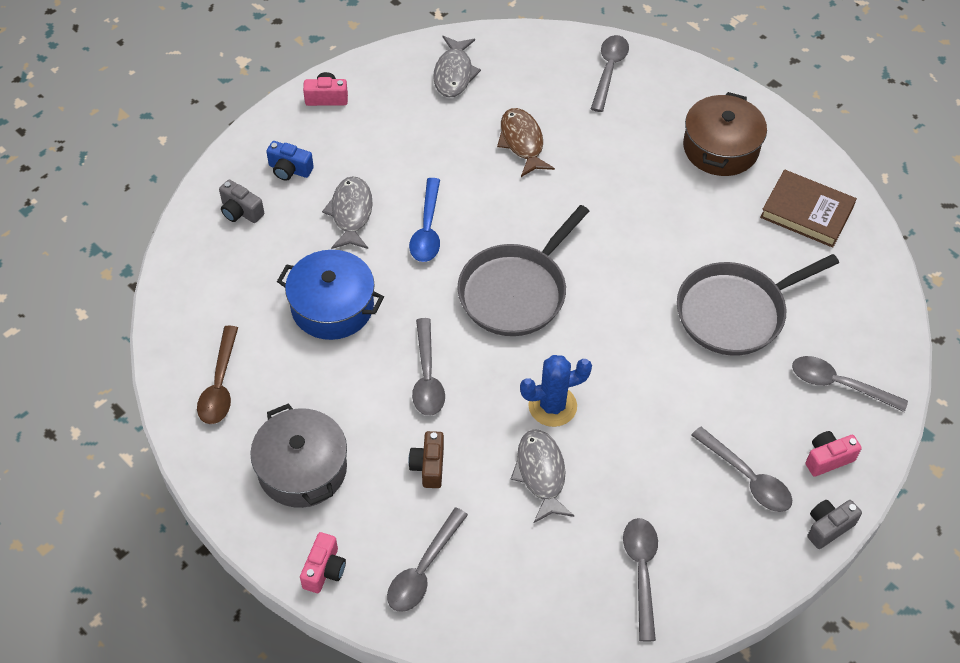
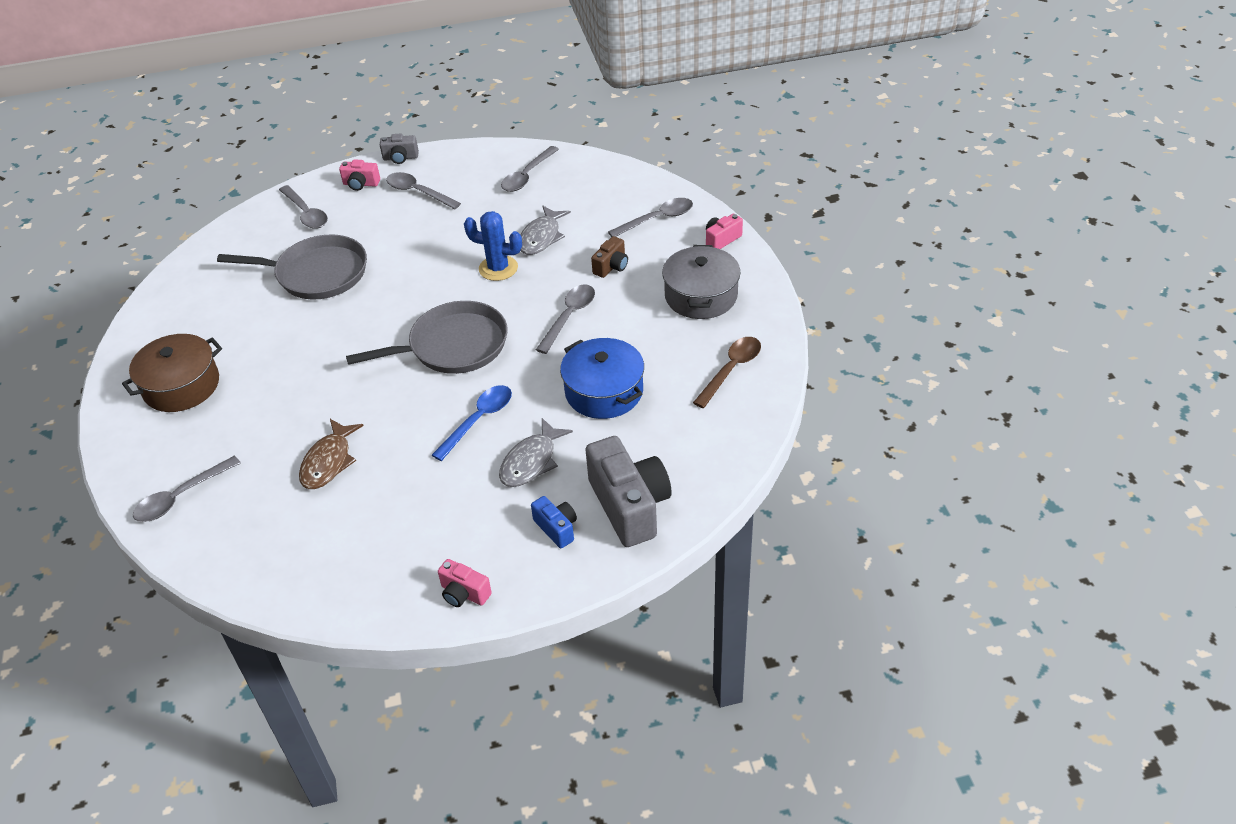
camera: 145 degrees left, 10 degrees down
(240, 211) = (629, 506): grey camera -> grey camera, size x2.04
(454, 73) = (319, 562): grey fish -> none
(747, 478) = (418, 192): grey spoon -> grey spoon turned 45 degrees counterclockwise
(806, 212) = (186, 314): brown book -> none

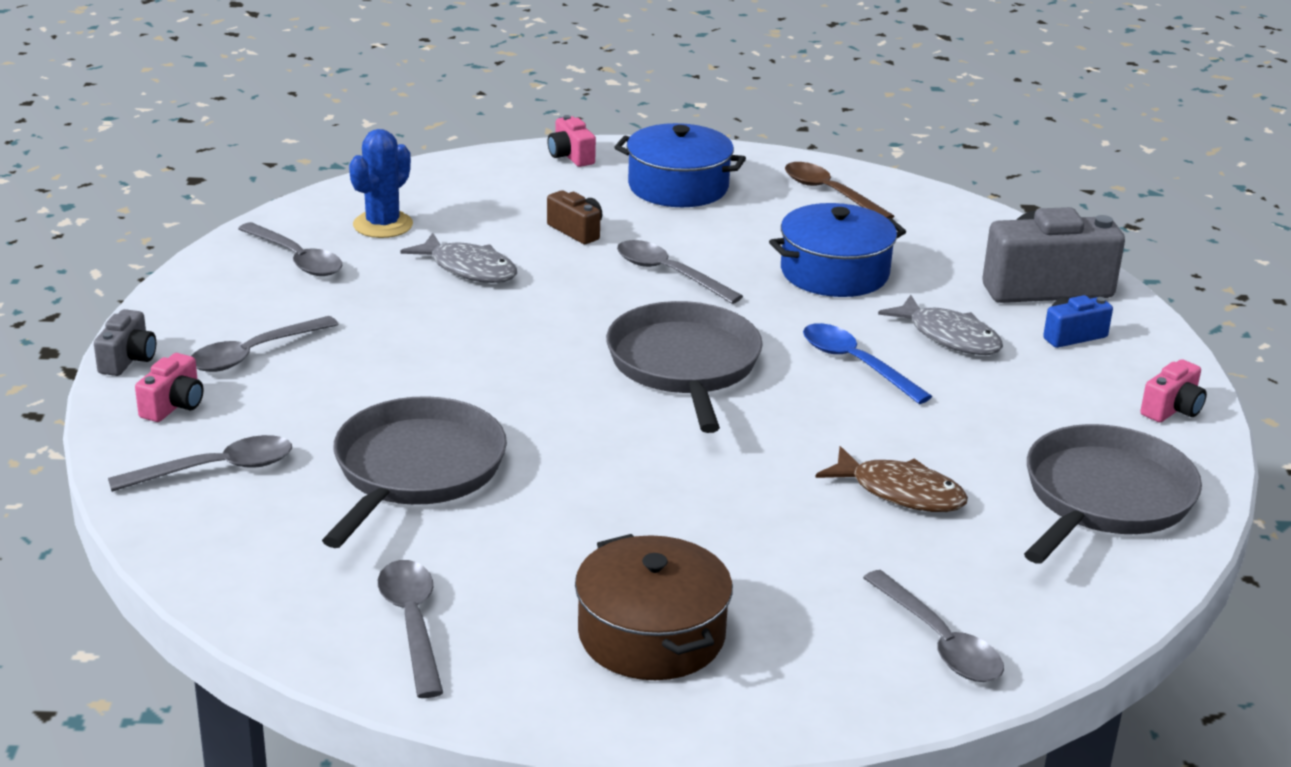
camera: 80 degrees left, 15 degrees down
(339, 561) = (1104, 498): none -> grey pan
(498, 268) = (521, 310): blue cactus -> blue cactus (383, 225)
(657, 219) = (492, 186): grey spoon -> grey spoon (412, 624)
(701, 296) = (678, 186): grey pot -> blue pot

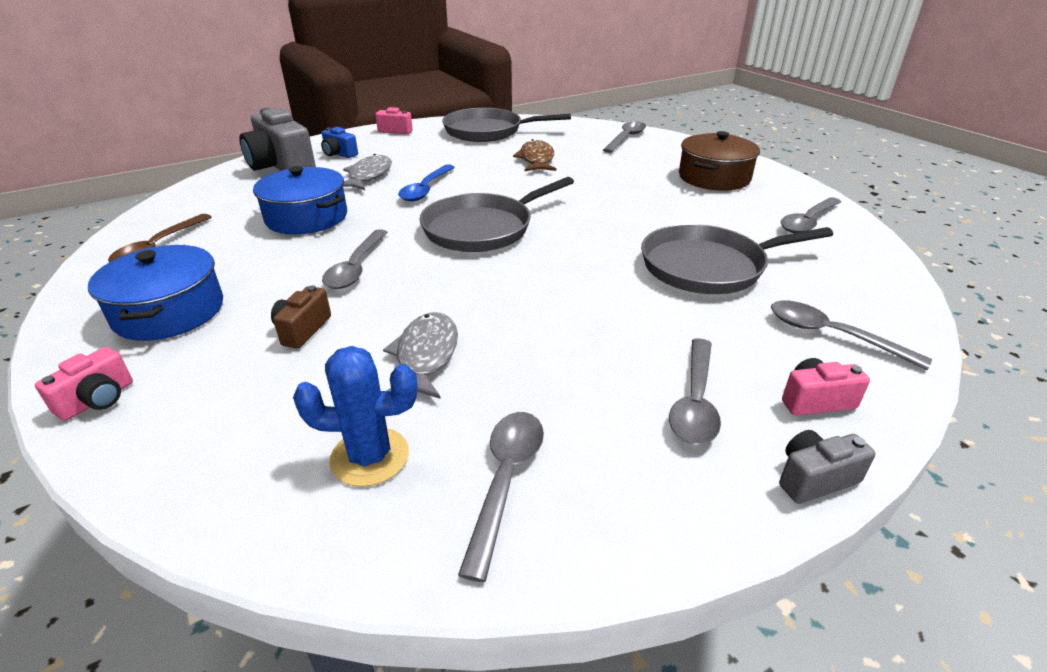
camera: 120 degrees left, 5 degrees up
(254, 354) = (695, 402): grey spoon -> grey spoon turned 90 degrees clockwise

